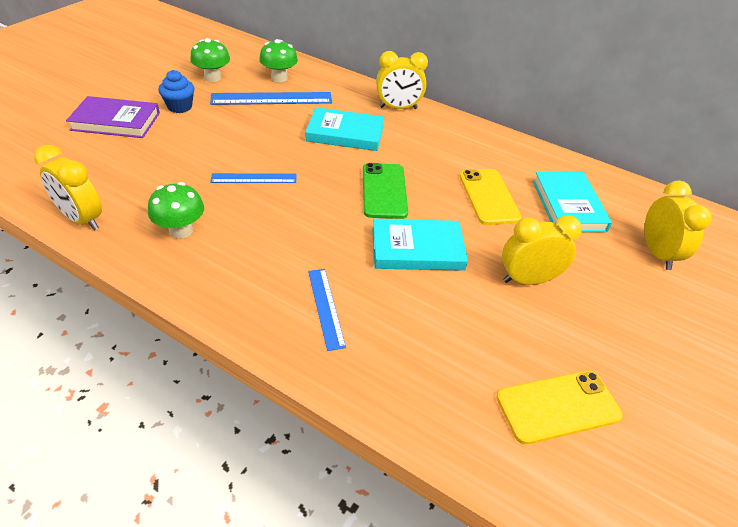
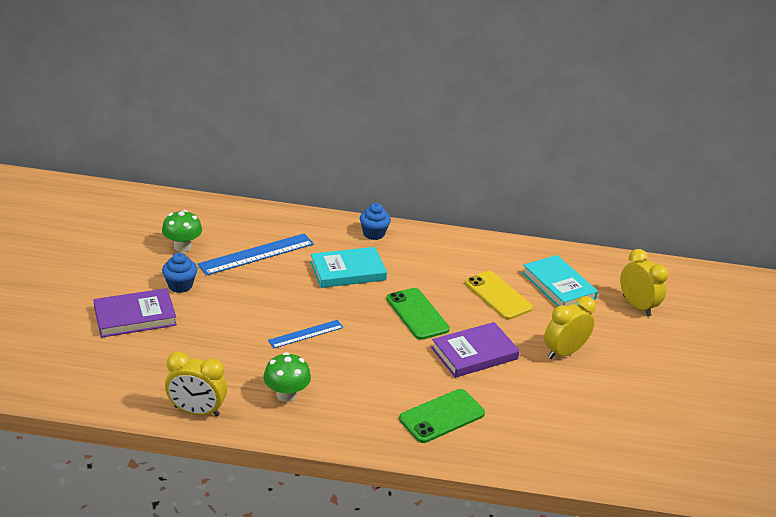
camera: 25 degrees left, 10 degrees down
(279, 78) = (245, 230): green mushroom -> none
(326, 307) = (442, 416): blue ruler -> green phone
(398, 108) = (373, 234): yellow clock -> blue cupcake
(417, 249) = (474, 353): turquoise book -> purple book
(558, 406) = (628, 429): yellow phone -> none

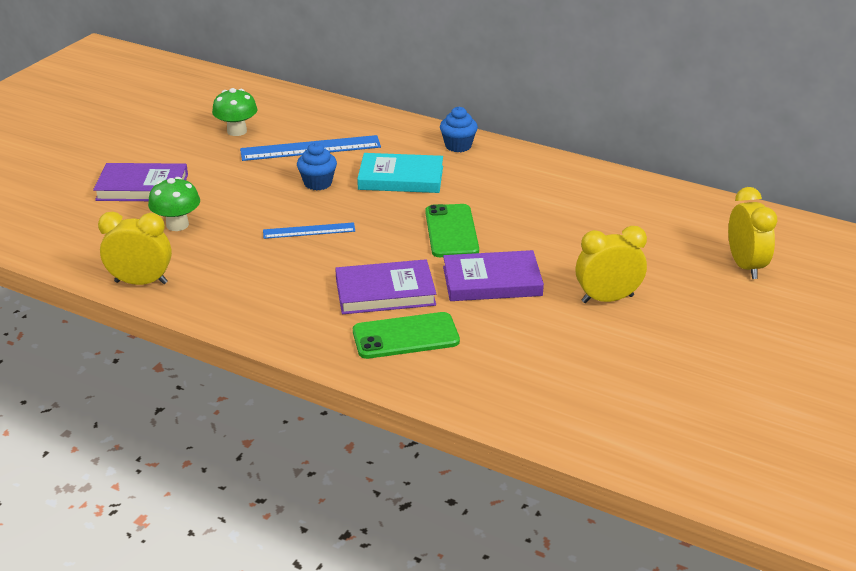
camera: 25 degrees right, 0 degrees up
(180, 285) = (208, 166): blue cupcake -> blue cupcake (318, 183)
(196, 411) = (141, 282): yellow clock -> yellow clock turned 150 degrees clockwise
(286, 394) = (245, 284): green mushroom -> green mushroom (177, 225)
(401, 379) = (385, 292): none -> purple book
(498, 295) = (565, 228): yellow phone -> none
(558, 286) = (653, 229): turquoise book -> none

